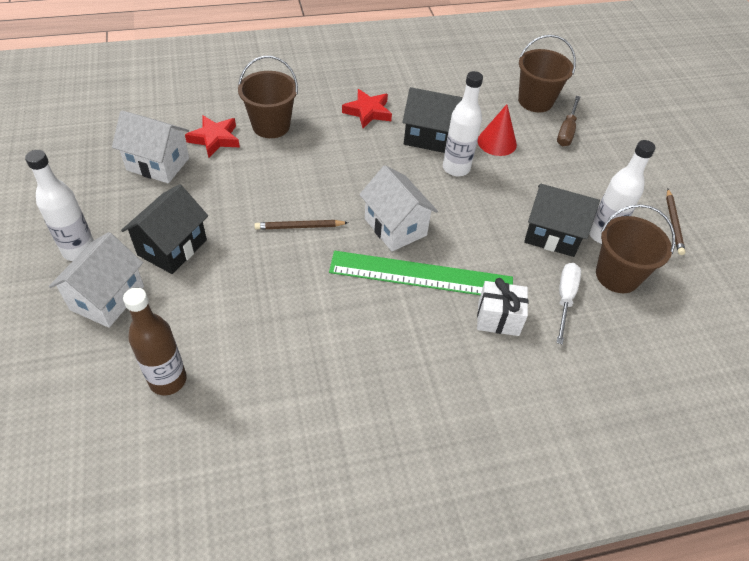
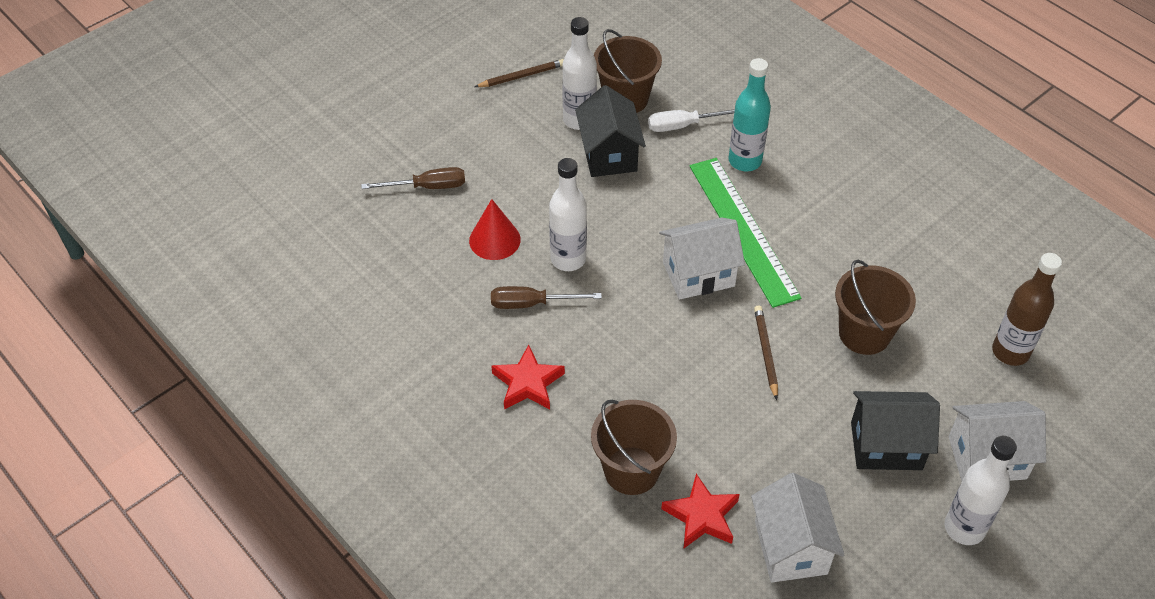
camera: 115 degrees left, 0 degrees up
(299, 227) = (765, 352): brown pencil -> brown pencil turned 150 degrees counterclockwise
(395, 227) = (698, 274): white house -> white house turned 45 degrees clockwise
(429, 137) = (532, 303): black house -> brown screwdriver
(498, 318) = (745, 161): white gift -> turquoise bottle
(535, 101) = (386, 230): brown bucket -> brown bucket (864, 334)

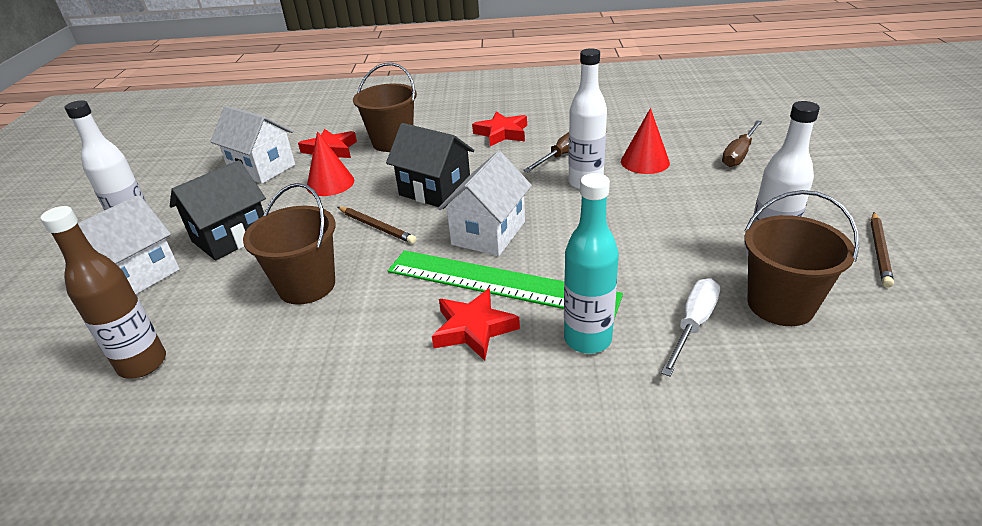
camera: 135 degrees right, 15 degrees down
(609, 154) = (693, 253): black house -> black house (435, 191)
(749, 451) = (330, 183): none -> red cone
(794, 214) = (473, 329): none -> red star

